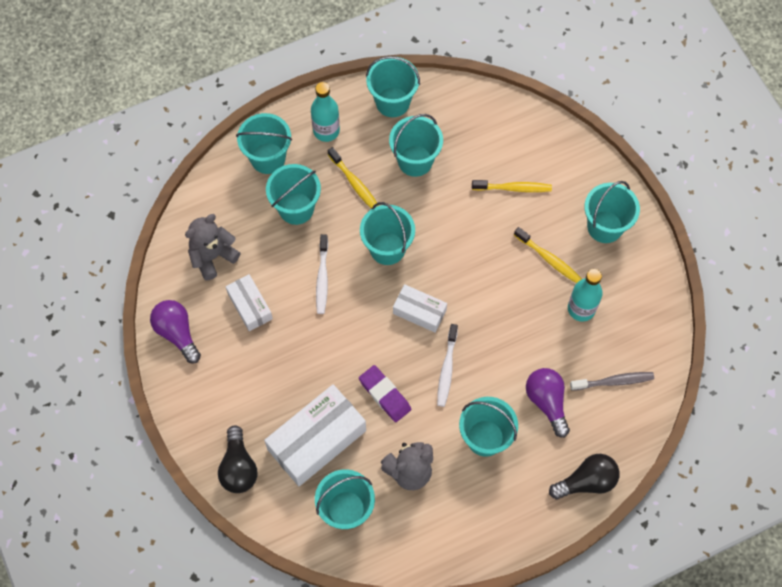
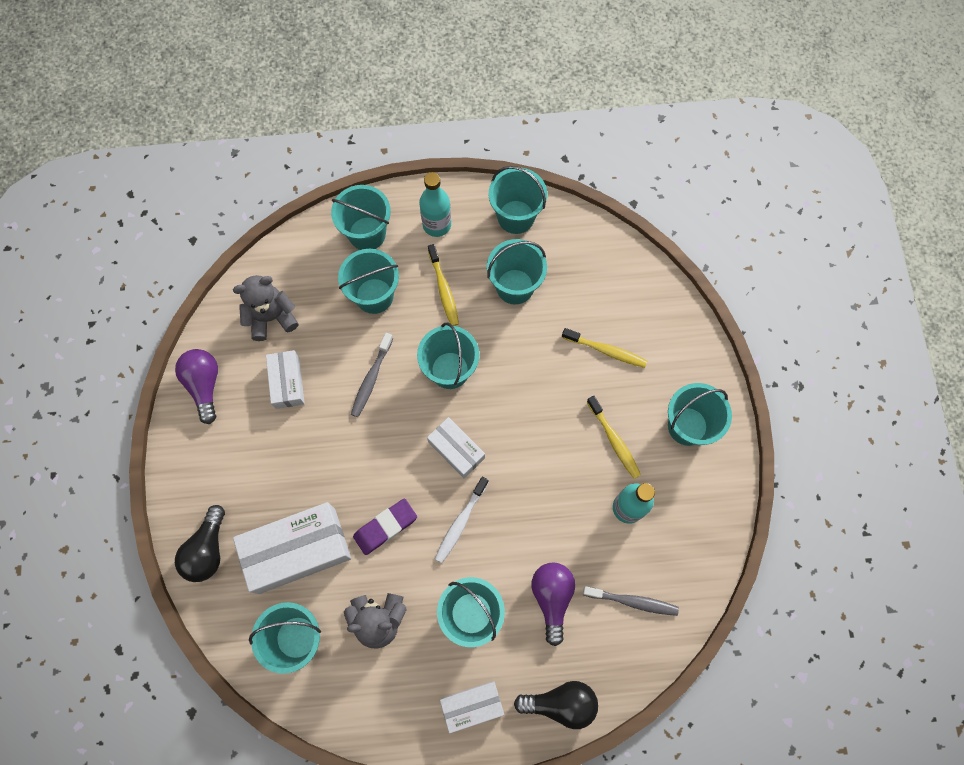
camera: 20 degrees right, 5 degrees up
(322, 278) = (371, 379): white toothbrush -> grey toothbrush
(384, 395) = (385, 527): purple eraser -> purple eraser turned 75 degrees clockwise
(515, 510) = (472, 705): none -> white box

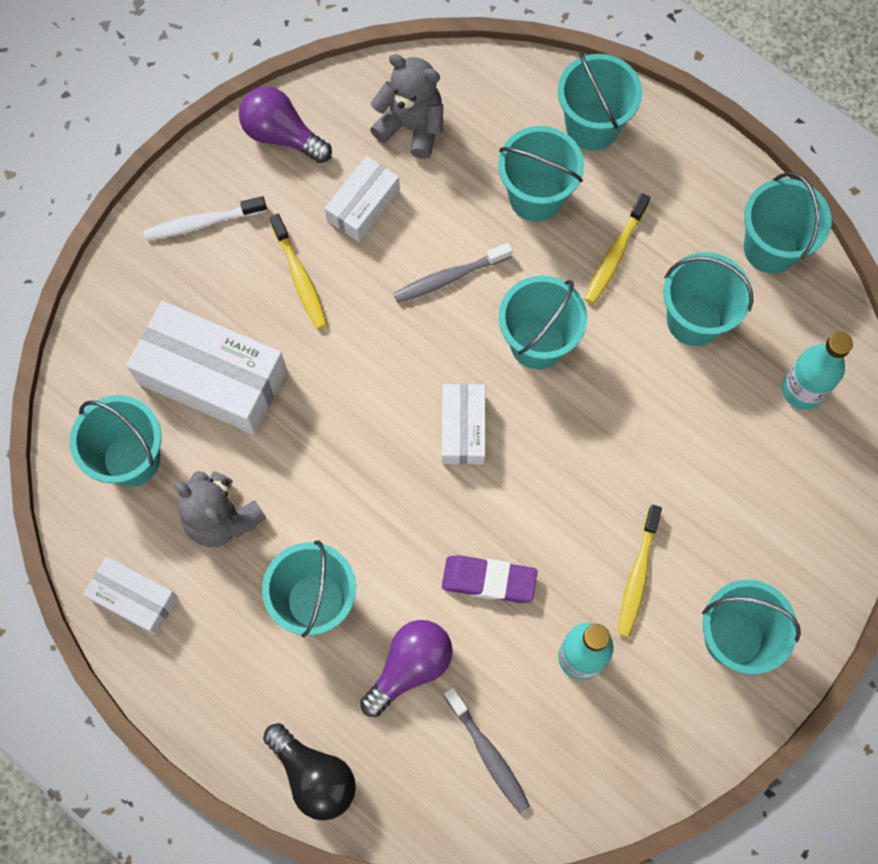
camera: 45 degrees right, 0 degrees up
(204, 385) = (282, 135): purple light bulb -> purple light bulb turned 90 degrees counterclockwise
(207, 550) = (132, 296): black light bulb -> none
(385, 527) = (317, 436): purple eraser -> purple eraser (489, 580)
(437, 225) = (675, 181): turquoise bottle -> turquoise bottle (802, 390)
(460, 522) = (394, 503): white toothbrush -> white toothbrush (202, 223)
(472, 705) = (227, 689): white box -> white box (134, 598)
(606, 350) = (725, 476): yellow toothbrush -> yellow toothbrush (300, 278)

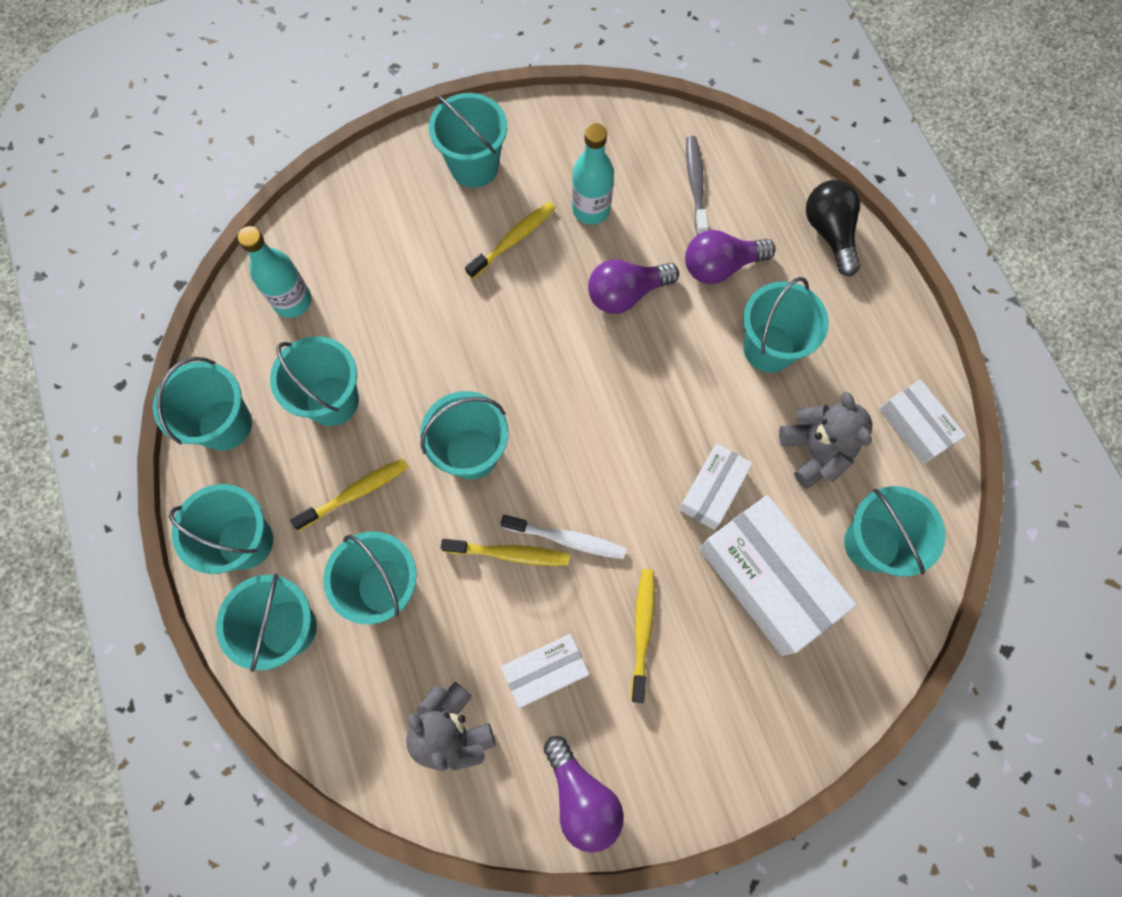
camera: 150 degrees left, 0 degrees up
(202, 223) = (707, 743): white toothbrush -> white toothbrush (567, 539)
(449, 277) = (510, 554): grey toothbrush -> yellow toothbrush
(463, 428) = (577, 417): white box -> white box (712, 490)
(489, 580) = (626, 294): purple eraser -> purple light bulb
(677, 168) = (245, 541): none -> turquoise bucket

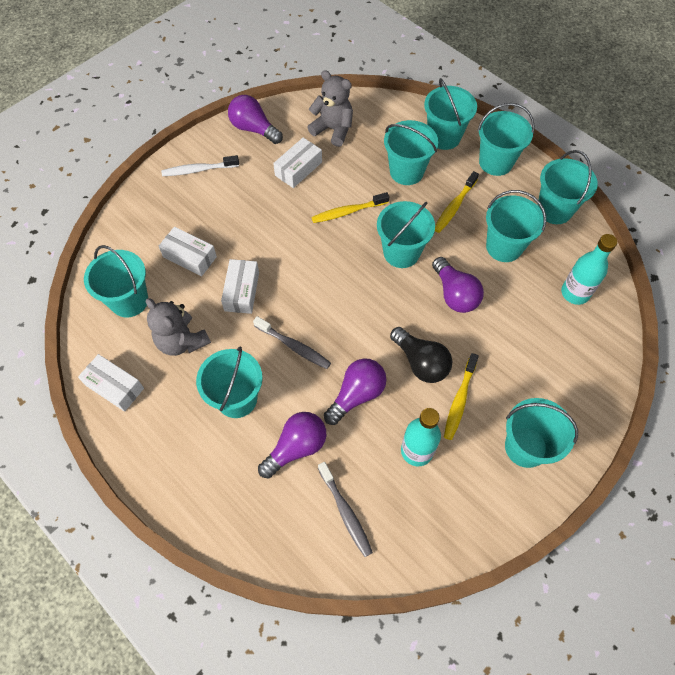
camera: 155 degrees right, 10 degrees down
(439, 364) = (454, 294): none -> purple light bulb
(567, 539) = (319, 231): white toothbrush -> white toothbrush (198, 170)
(642, 630) = (254, 205): yellow toothbrush -> none
(674, 383) = (294, 346): none -> grey toothbrush
(767, 579) = (190, 257): white box -> white box, size x0.56
(829, 233) = (219, 517): black light bulb -> black light bulb (421, 362)

